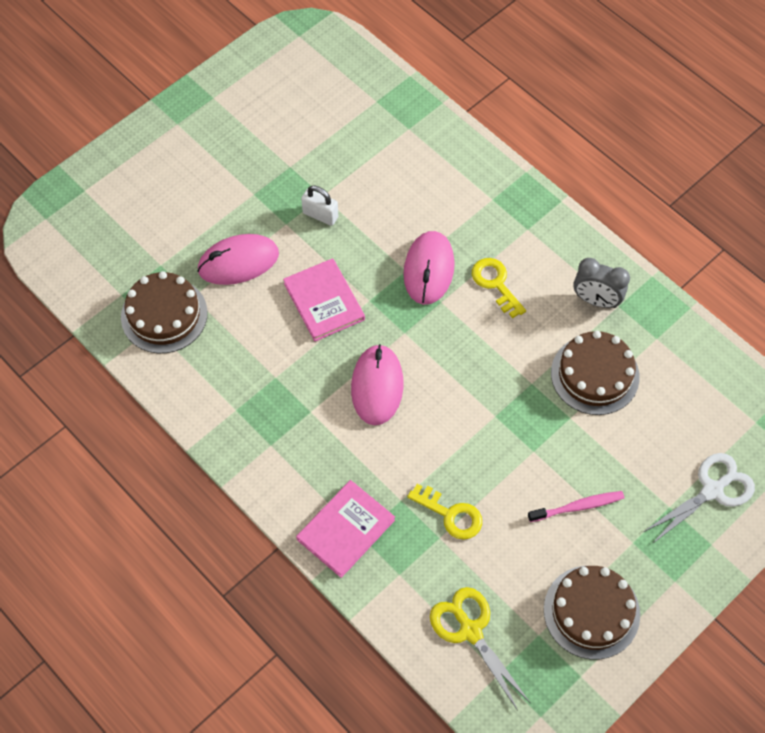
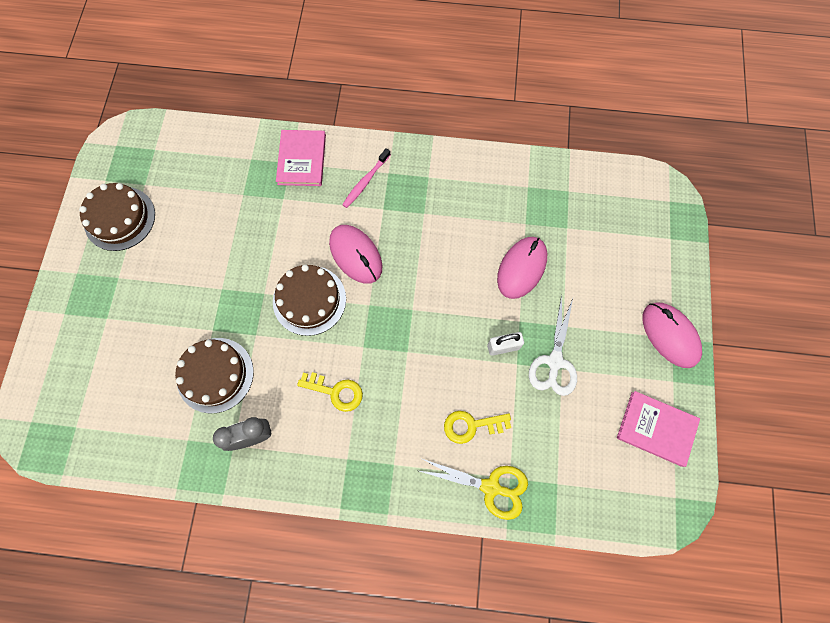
camera: 140 degrees right, 10 degrees up
(164, 315) = (529, 198): brown cake -> brown cake (309, 300)
(324, 301) = (440, 285): pink book -> pink book (656, 429)
(429, 270) = (391, 365): pink mouse -> pink mouse (670, 335)
(451, 514) = (245, 212): yellow key -> yellow key (471, 426)
(470, 631) = (186, 159): yellow scissors -> yellow scissors (490, 487)
(578, 507) = (168, 274): pink toothbrush -> pink toothbrush (365, 181)
(712, 491) = (82, 350): white scissors -> white scissors (554, 361)

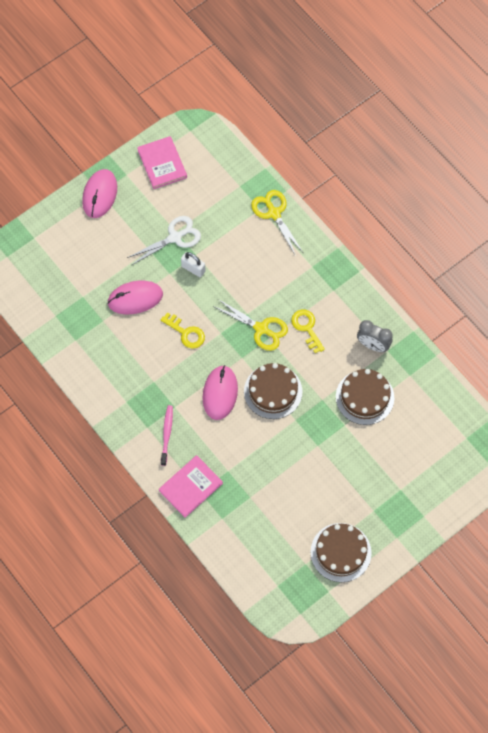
camera: 135 degrees left, 5 degrees down
(365, 181) = (167, 434): pink toothbrush -> pink toothbrush turned 75 degrees counterclockwise
(379, 349) = (261, 329): none -> yellow scissors
(471, 426) = (253, 248): yellow key -> yellow key (186, 333)

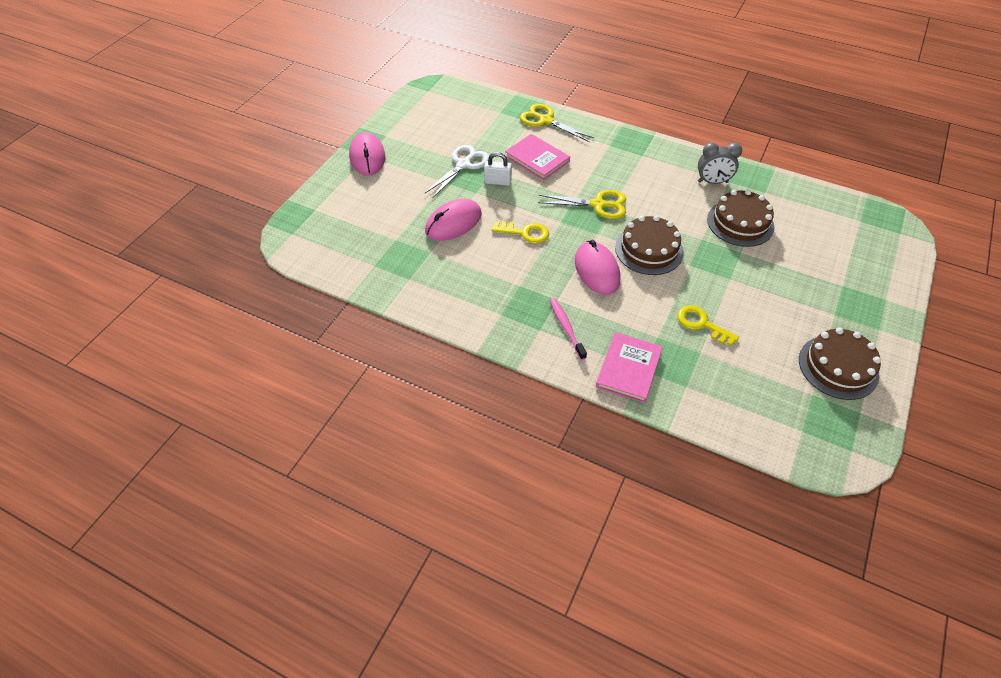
camera: 25 degrees left, 15 degrees down
(162, 164) = (416, 118): pink book -> pink book (537, 159)
(306, 328) = (641, 190): yellow key -> yellow key (701, 324)

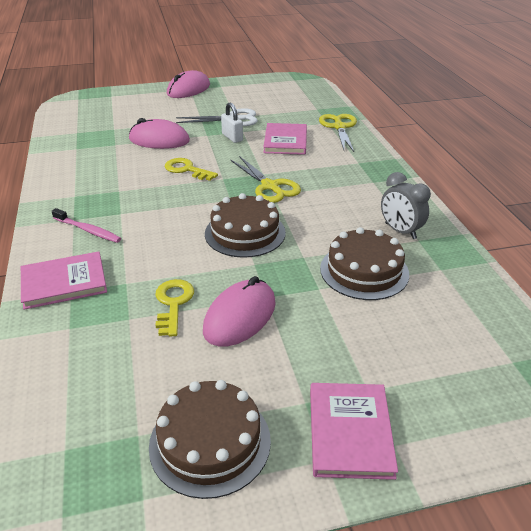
camera: 50 degrees right, 15 degrees down
(525, 233) = (186, 170): yellow key -> yellow key turned 150 degrees clockwise
(566, 328) = (88, 230): pink toothbrush -> pink toothbrush turned 90 degrees clockwise
(597, 270) = (181, 217): pink mouse -> pink mouse (240, 317)
(867, 310) = (350, 432): none -> pink book

